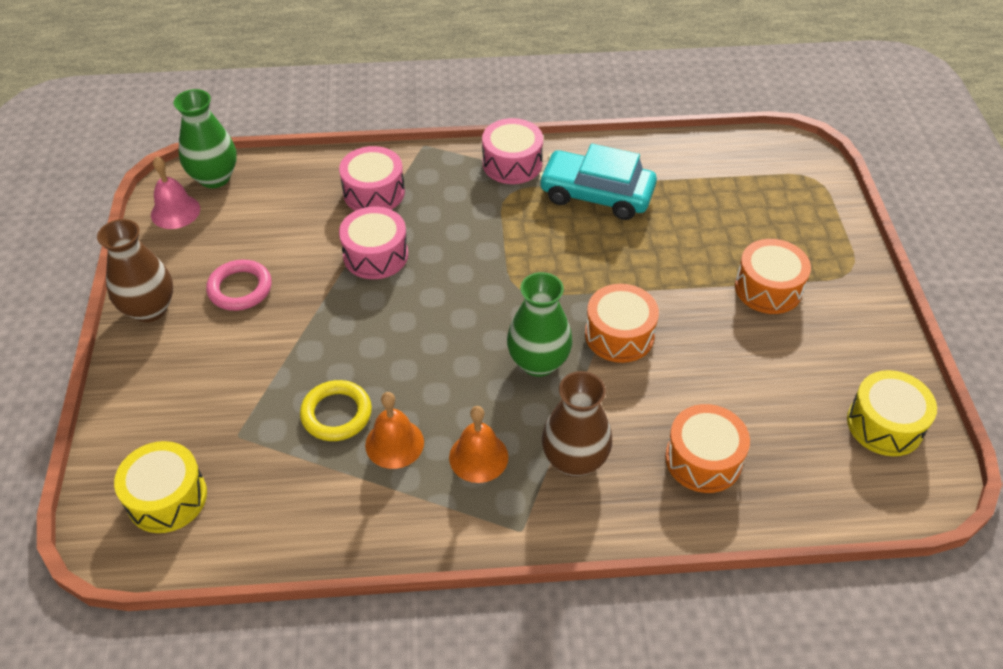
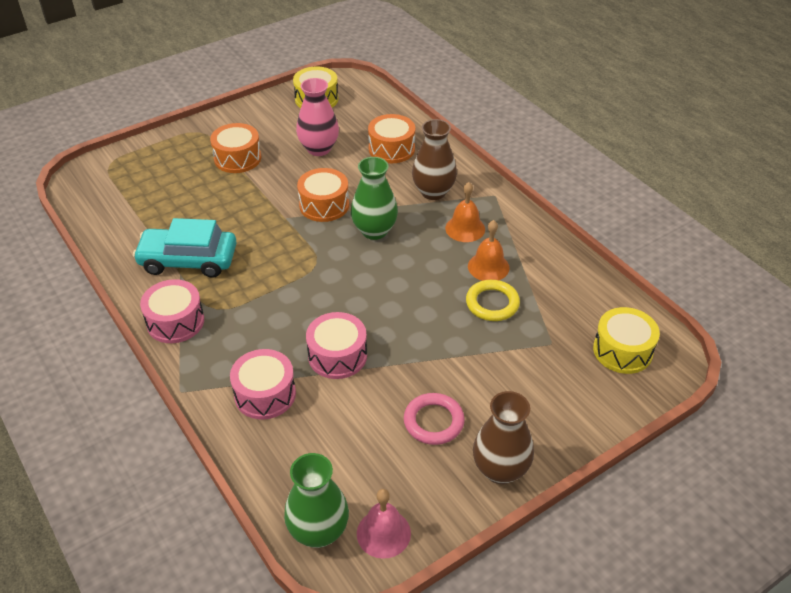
camera: 120 degrees left, 5 degrees down
(596, 195) = (188, 260): turquoise car -> turquoise car turned 105 degrees clockwise
(747, 376) = (319, 149): none -> pink vase

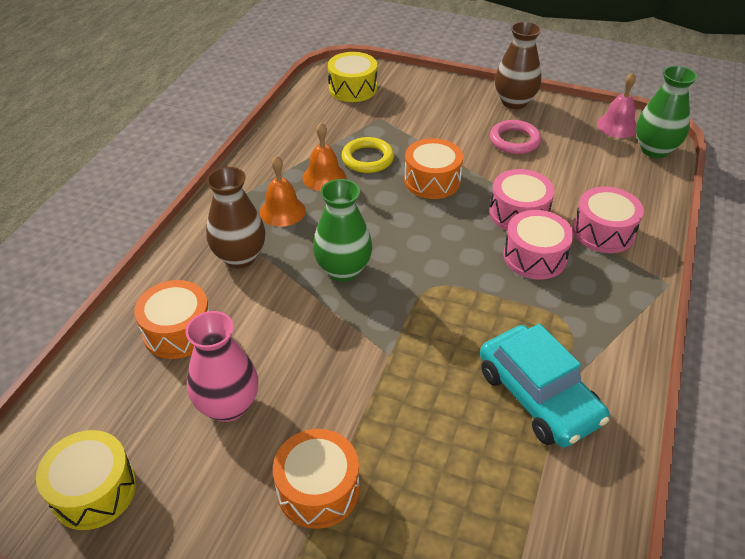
camera: 125 degrees left, 0 degrees up
(175, 321) = (617, 343): pink drum -> pink drum (534, 256)
(324, 205) = (337, 333): orange drum -> orange drum (432, 180)

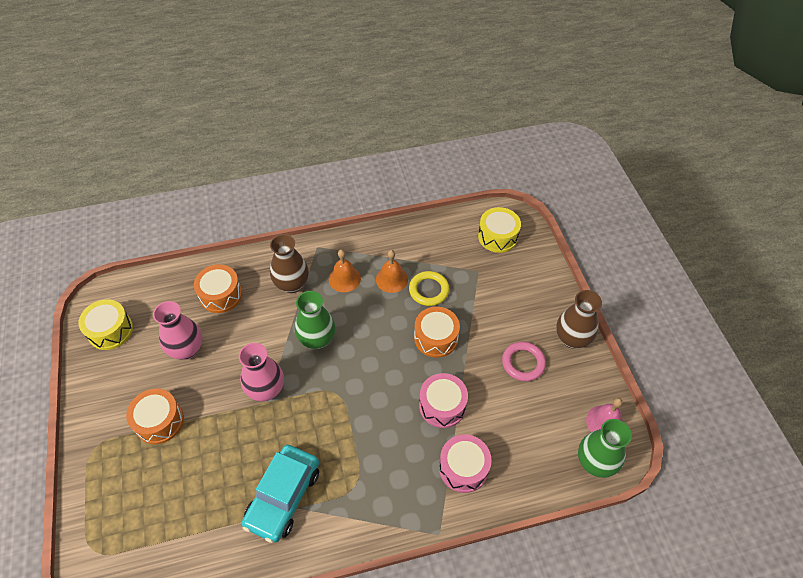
camera: 55 degrees right, 10 degrees up
(371, 347) = (266, 389): none -> pink vase
(534, 256) = (405, 436): pink drum -> none

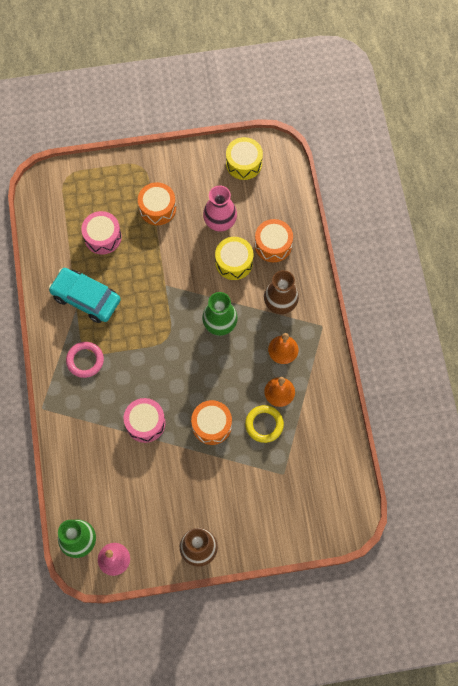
camera: 95 degrees right, 15 degrees up
(266, 389) = (176, 284): pink vase -> none
(463, 468) = (90, 433): pink drum -> pink drum (102, 237)
(497, 236) = (325, 500): yellow drum -> yellow drum (234, 262)
(523, 363) = (178, 499): pink ring -> pink ring (85, 360)

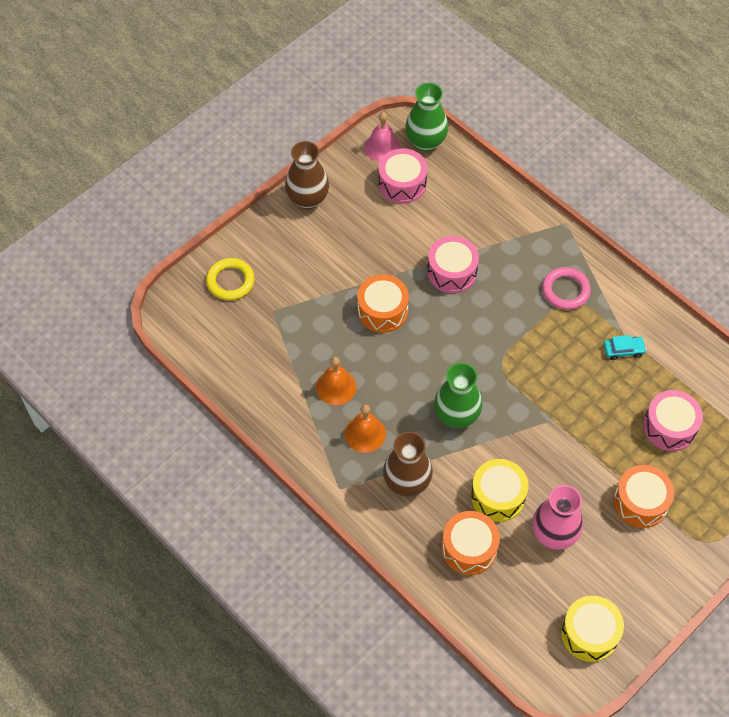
camera: 145 degrees right, 10 degrees down
(86, 298) = (623, 350): turquoise car -> turquoise car, size x0.44
(124, 516) = (402, 184): none -> pink drum
(264, 424) = (328, 344): yellow ring -> yellow ring (230, 281)

